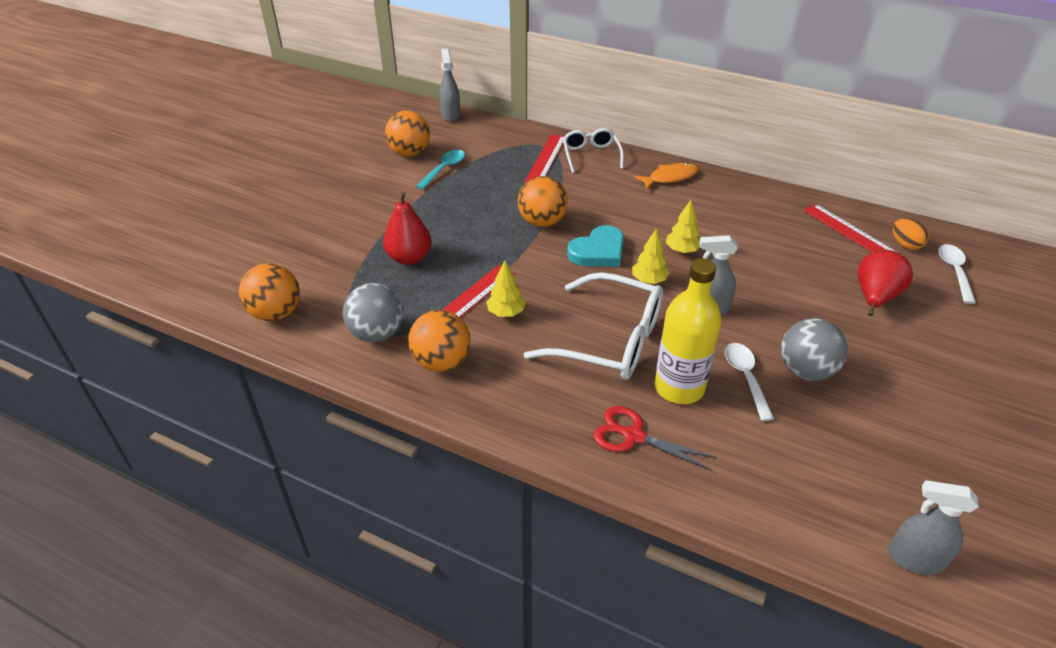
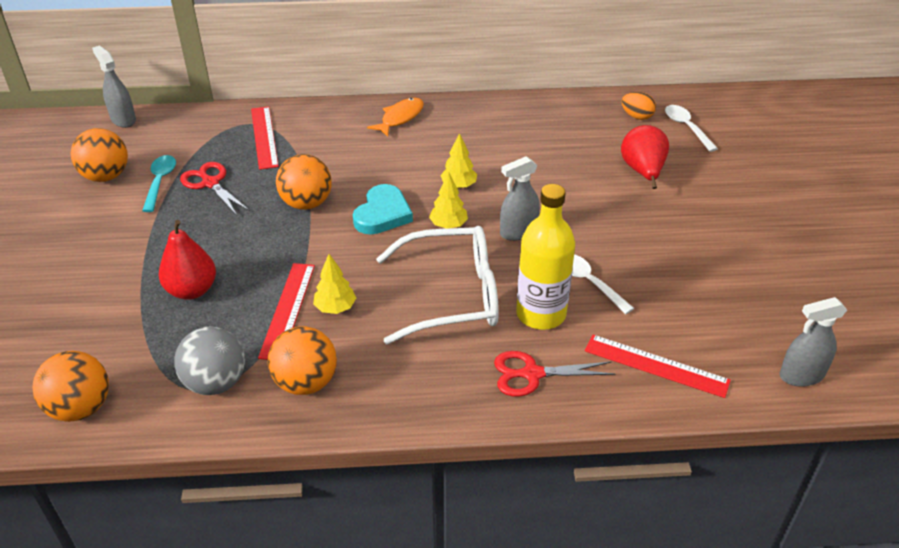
camera: 30 degrees left, 0 degrees up
(479, 182) = (210, 183): none -> red scissors
(591, 156) = (308, 119): white glasses -> none
(806, 371) = (631, 256): grey ball -> none
(852, 233) = (589, 120): red ruler -> red ruler (656, 365)

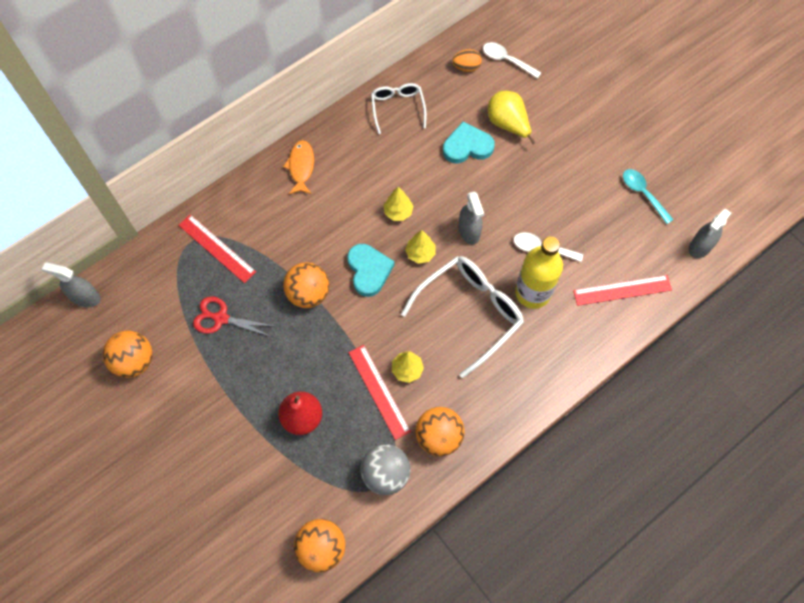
camera: 35 degrees left, 25 degrees up
(160, 182) = (182, 340): turquoise spoon -> turquoise spoon (643, 194)
(518, 232) = (469, 231): grey spray bottle -> grey spray bottle turned 45 degrees counterclockwise
(532, 374) = (560, 342): red scissors -> none
(535, 117) = (398, 109): none -> white glasses
(581, 170) = (467, 146): none -> turquoise heart
(642, 172) = (508, 124): red pear -> yellow pear

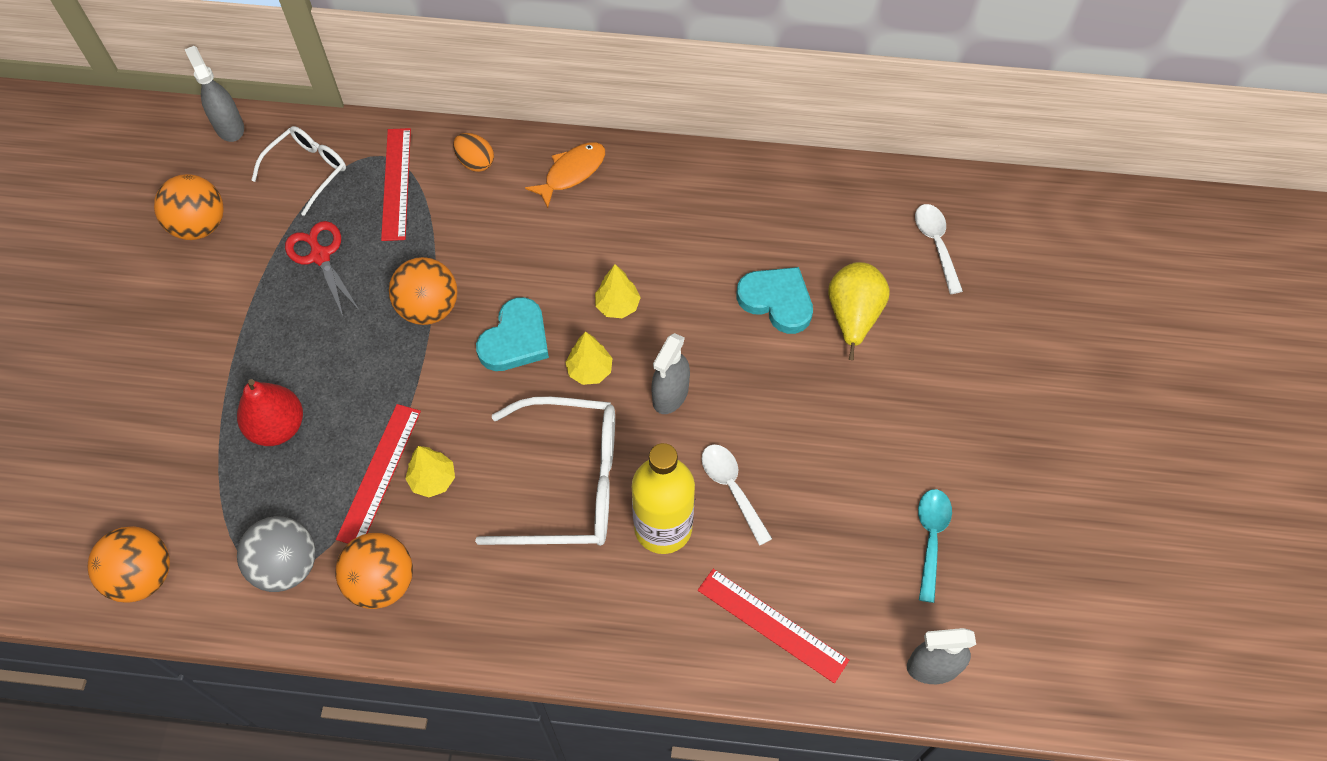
camera: 45 degrees right, 5 degrees down
(398, 109) = (745, 196): white glasses -> white glasses (307, 171)
(466, 67) = (877, 214): orange egg -> orange egg (475, 162)

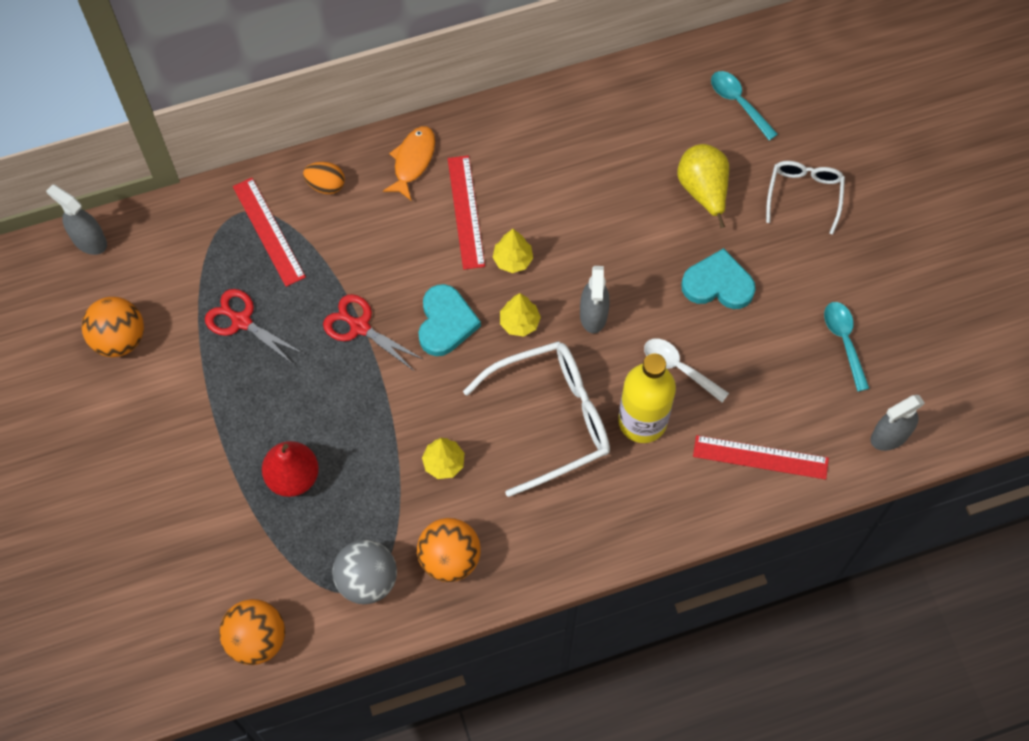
camera: 25 degrees left, 5 degrees up
(307, 171) = (184, 252): white glasses -> white glasses (804, 195)
(380, 474) = (399, 477): red ruler -> red ruler (466, 212)
(428, 308) = (359, 326): orange ball -> red scissors
(777, 301) = (637, 202): turquoise heart -> turquoise heart (718, 284)
(936, 244) = (738, 103): white spoon -> turquoise spoon

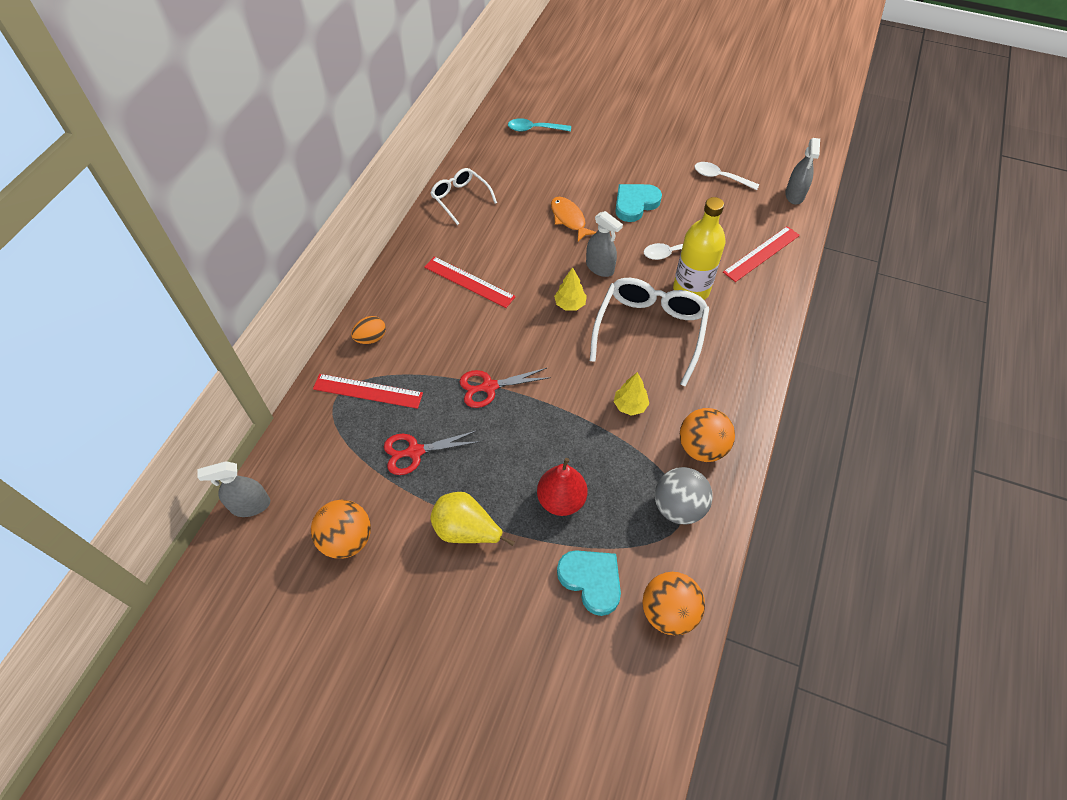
camera: 50 degrees left, 10 degrees down
(413, 161) = (406, 285): orange fish -> orange fish (569, 219)
(445, 323) = (533, 340): turquoise heart -> turquoise heart (591, 580)
(512, 260) = (525, 281): yellow tree -> none
(703, 190) = (571, 174): yellow pear -> yellow pear (466, 530)
(804, 195) = (617, 139): white glasses -> white glasses (461, 199)
(844, 341) = (720, 177): turquoise spoon -> white spoon

